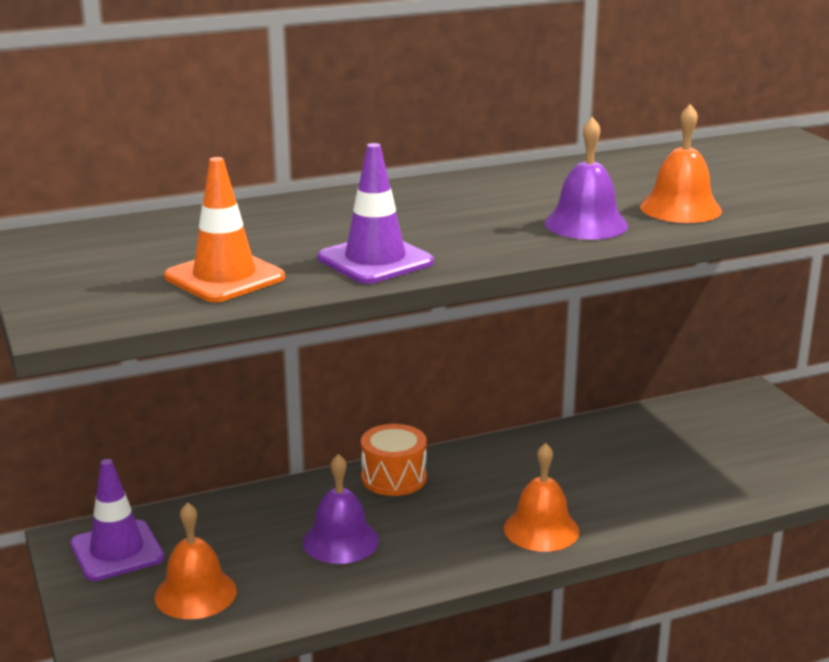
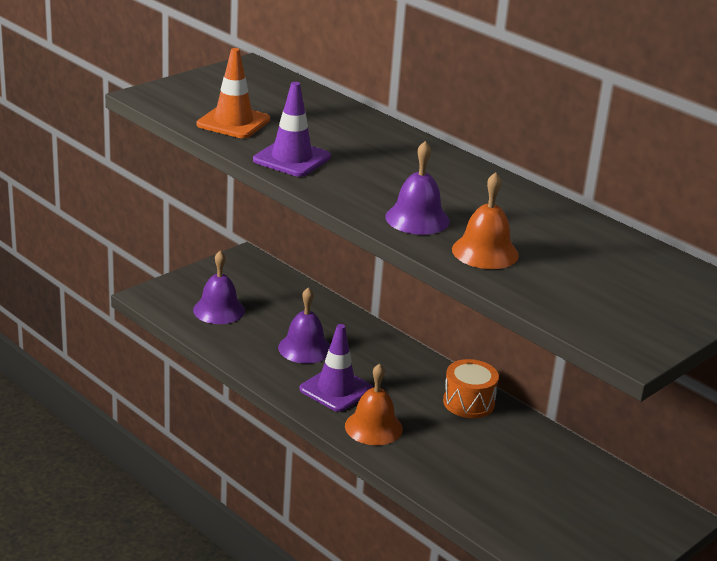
camera: 65 degrees right, 5 degrees up
(117, 551) = (244, 274): purple traffic cone -> purple traffic cone (336, 389)
(195, 593) = (219, 310): orange bell -> purple bell
(394, 478) = (395, 354): orange drum -> orange drum (468, 402)

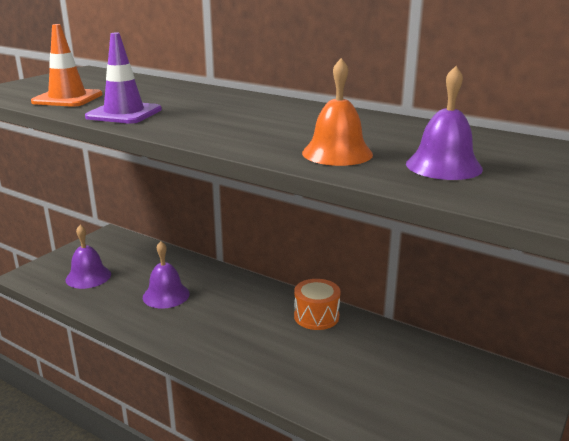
camera: 10 degrees left, 5 degrees down
(336, 389) = (199, 326): purple traffic cone -> none
(373, 427) = (240, 354): orange bell -> none
(417, 219) = (257, 138): purple bell -> purple bell (443, 166)

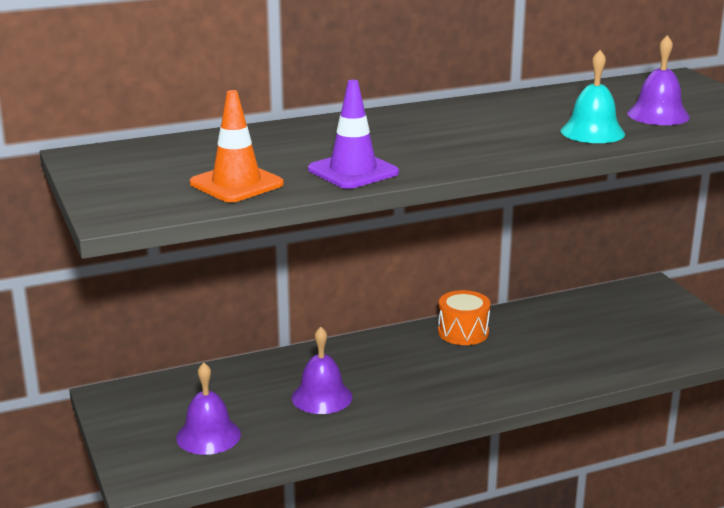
camera: 55 degrees left, 0 degrees up
(337, 153) = (592, 132): orange bell -> turquoise bell

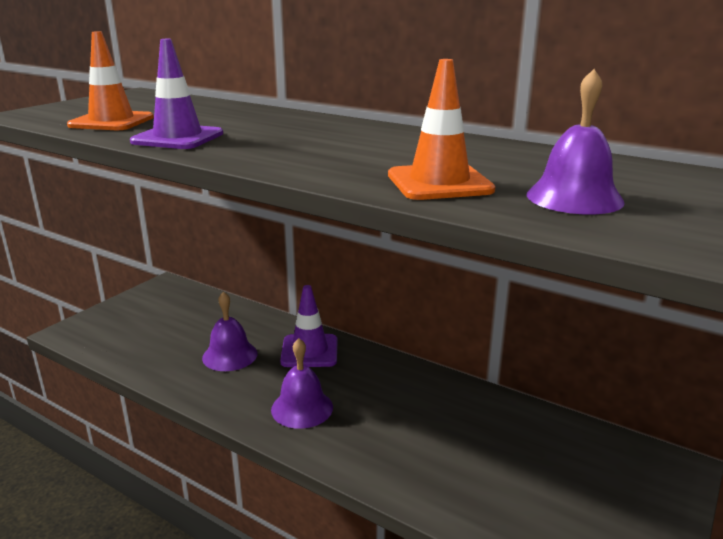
camera: 55 degrees right, 0 degrees up
(208, 436) = (139, 333): purple bell -> purple bell (302, 408)
(365, 357) = (309, 351): none -> purple traffic cone
(463, 332) = (407, 381): orange drum -> none
(592, 132) = (439, 183): turquoise bell -> orange traffic cone

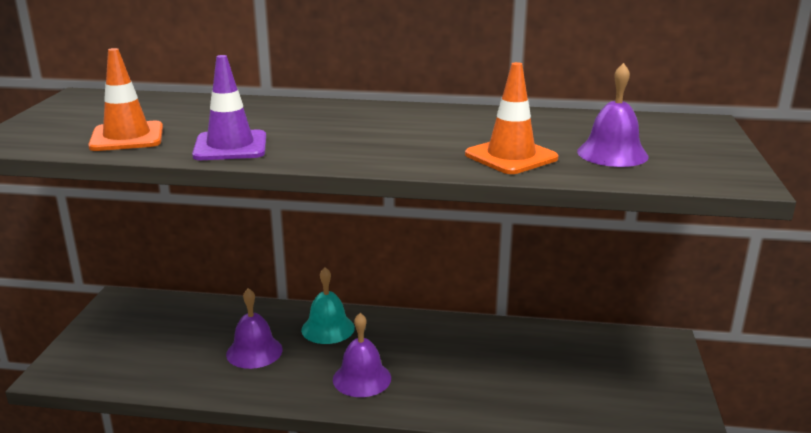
camera: 25 degrees left, 0 degrees up
(309, 351) = (328, 328): purple traffic cone -> turquoise bell

